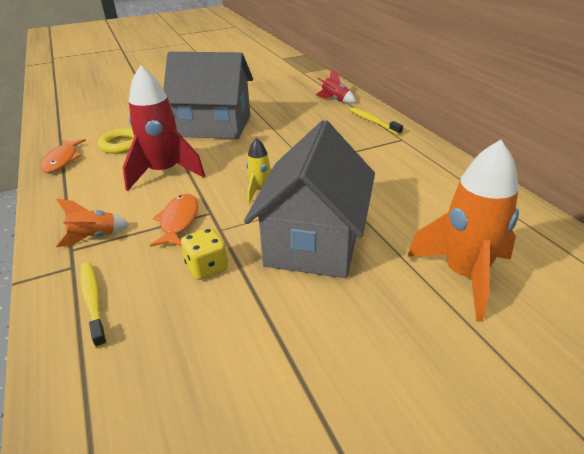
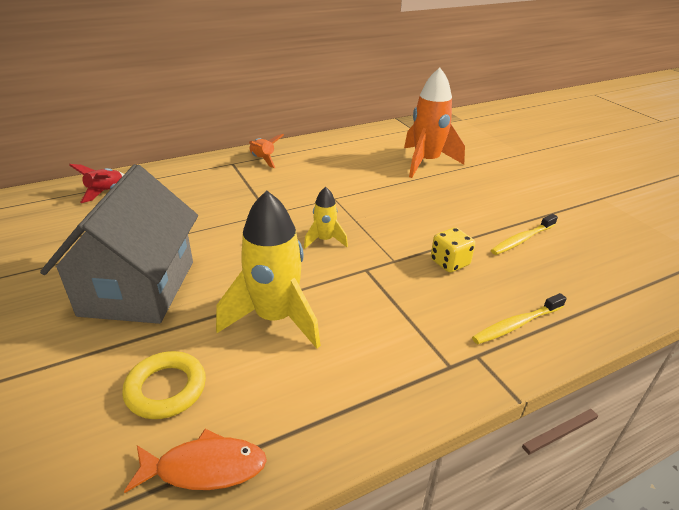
camera: 95 degrees left, 0 degrees up
(94, 237) = (423, 351): orange rocket -> orange rocket (263, 160)
(164, 173) = (275, 318): red rocket -> yellow rocket
(178, 221) = (384, 289): orange fish -> none
(313, 242) = (403, 212): grey house -> none
(373, 122) = (184, 173): yellow toothbrush -> yellow toothbrush (522, 239)

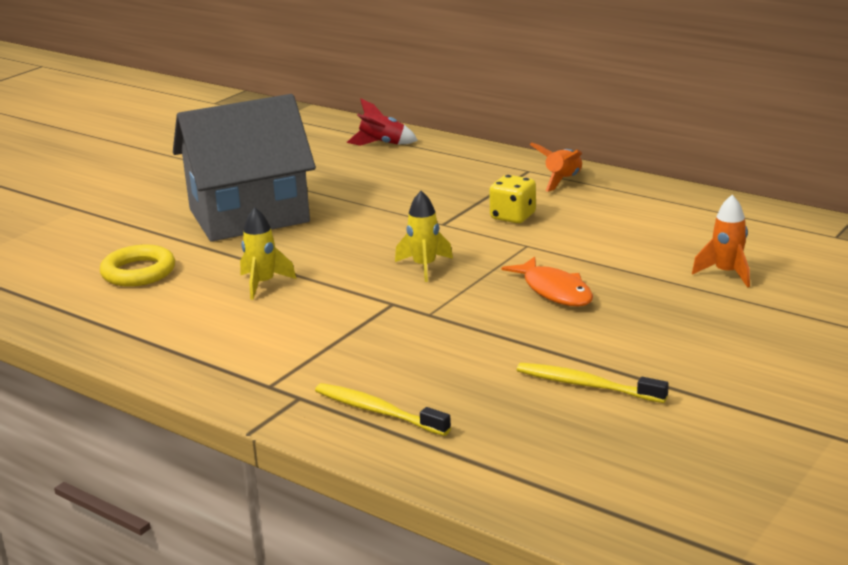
camera: 65 degrees right, 10 degrees down
(205, 467) = (73, 313): orange fish -> orange fish (554, 291)
(275, 318) = (263, 284): yellow rocket -> yellow rocket, size x0.51
(426, 162) = (726, 273): orange rocket -> orange rocket, size x0.51
(449, 263) = (464, 347): yellow dice -> yellow dice (513, 217)

